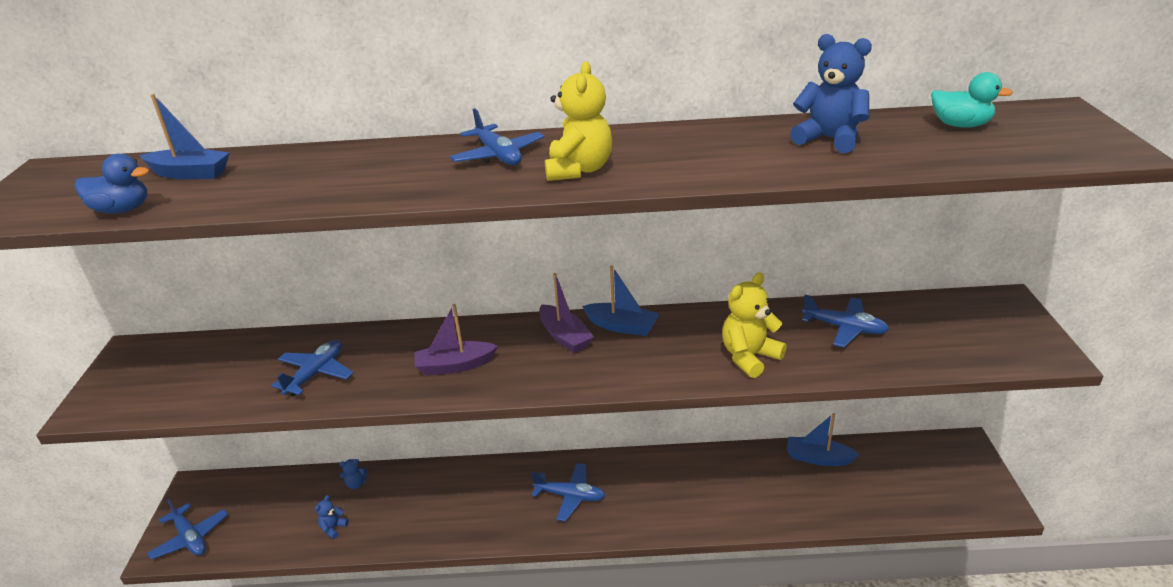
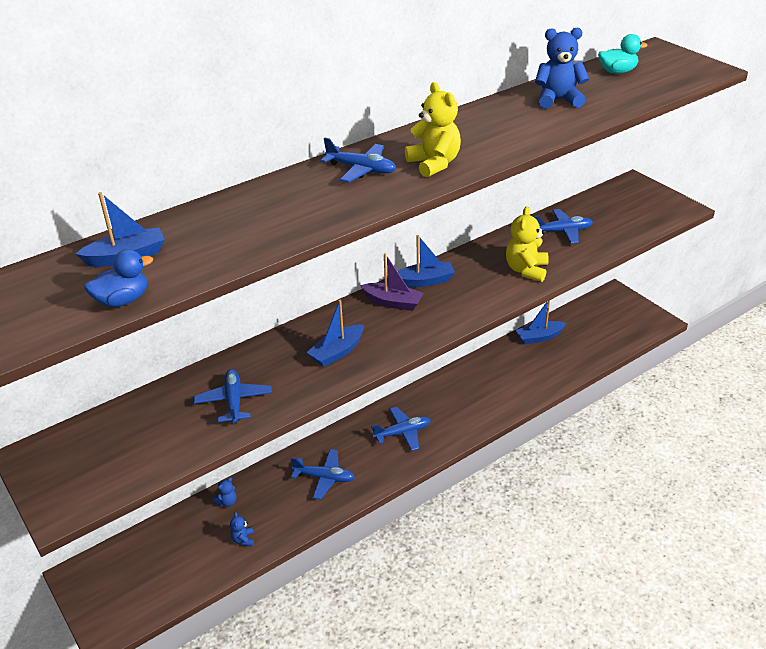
camera: 35 degrees left, 5 degrees up
(190, 538) = (122, 608): blue plane -> blue plane (324, 478)
(455, 366) = (337, 352): purple boat -> blue boat

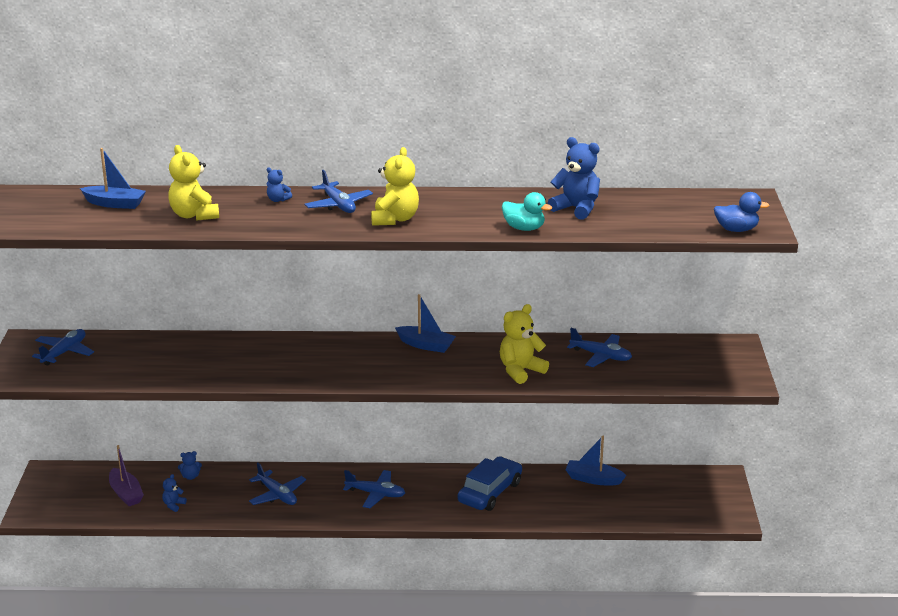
camera: 35 degrees right, 10 degrees down
(123, 300) = (77, 226): blue duck -> blue duck (736, 230)
(234, 401) = (182, 364): blue plane -> blue plane (64, 352)
(236, 235) = (194, 215): none -> yellow teddy bear
(295, 186) = (278, 200): none -> blue teddy bear
(337, 352) = (291, 364): blue boat -> none
(393, 302) = (379, 350): purple boat -> purple boat (126, 494)
(484, 385) = (490, 492): none -> blue car
(617, 72) = (673, 204): turquoise duck -> turquoise duck (524, 228)

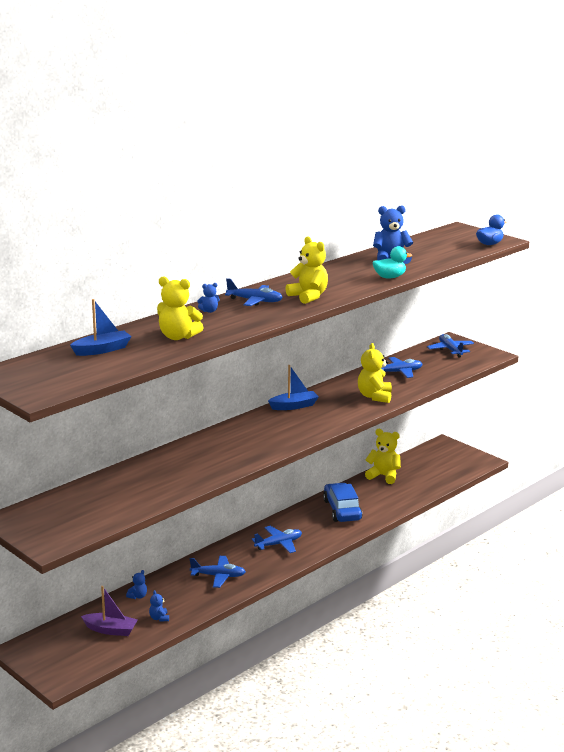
camera: 45 degrees left, 5 degrees down
(64, 352) = (58, 512): blue plane -> blue plane (450, 350)
(593, 479) = (383, 476): blue boat -> yellow teddy bear

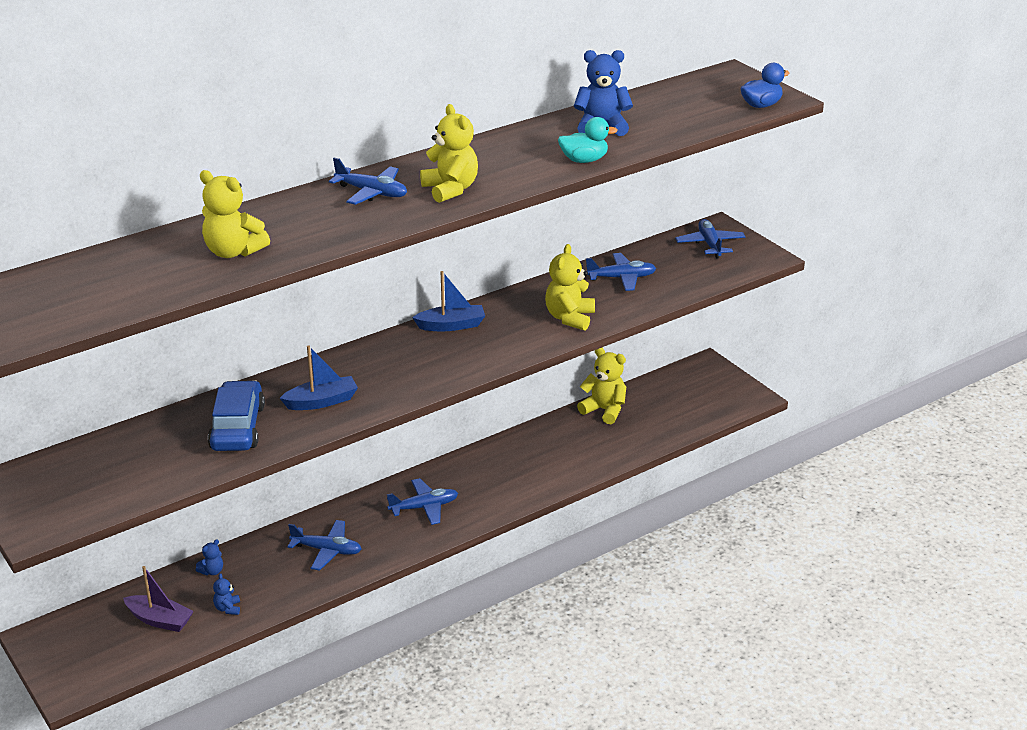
camera: 10 degrees right, 10 degrees up
(102, 350) = (120, 268): blue boat -> blue boat (321, 401)
(209, 311) = (299, 207): blue teddy bear -> none
(342, 510) = (528, 460): blue car -> blue car (238, 427)

